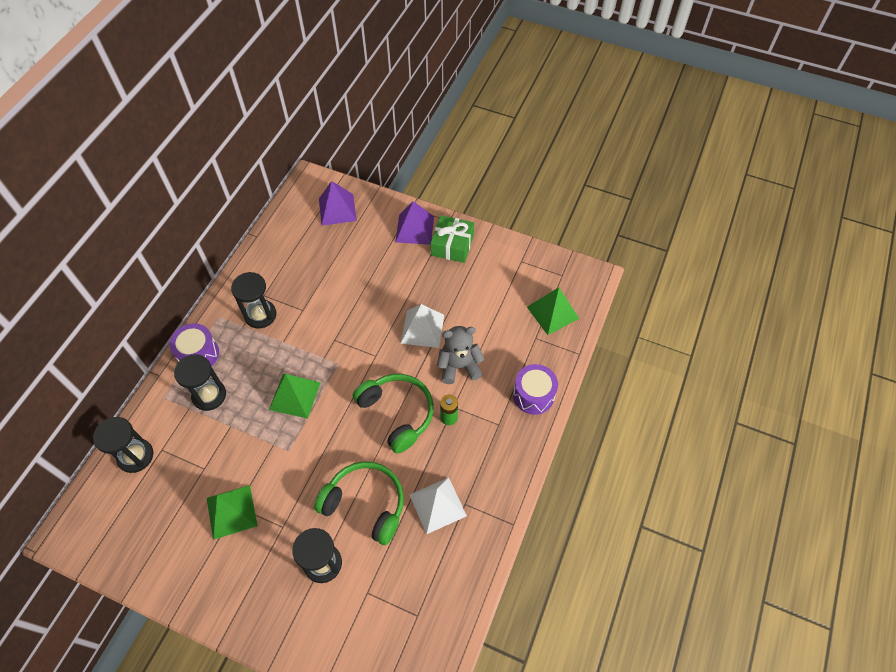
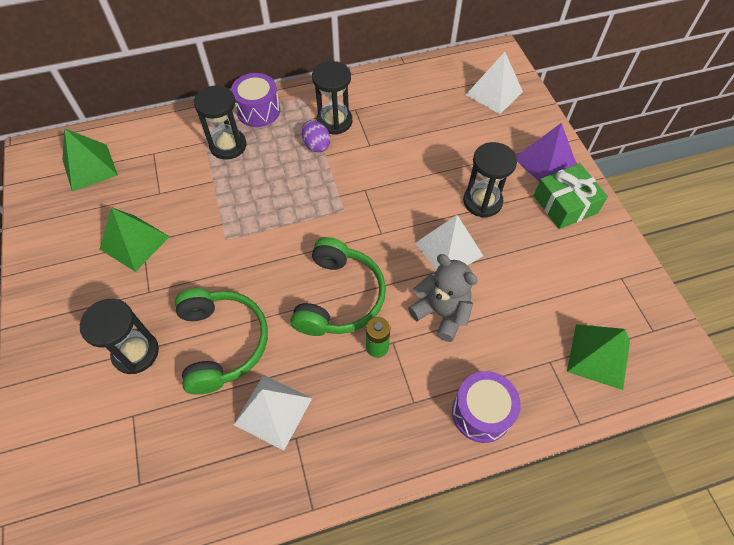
camera: 50 degrees right, 0 degrees up
(135, 456) = (134, 142): black hourglass -> black hourglass (482, 201)
(269, 340) = (316, 145): none -> purple egg
(295, 396) = (282, 203): green pyramid -> green pyramid (90, 167)
(337, 209) = (494, 93): purple pyramid -> white pyramid

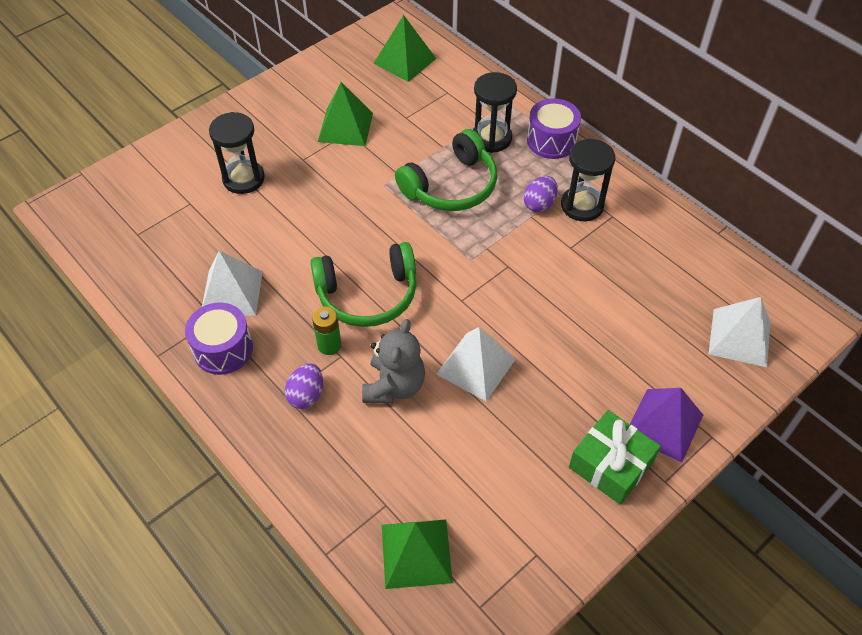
camera: 65 degrees right, 5 degrees down
(222, 343) = (279, 230): green headphones -> green headphones (451, 186)
(421, 384) = (306, 395): none -> purple egg
(481, 412) = (299, 457): purple drum -> purple drum (223, 349)
(482, 201) = (560, 377): black hourglass -> none

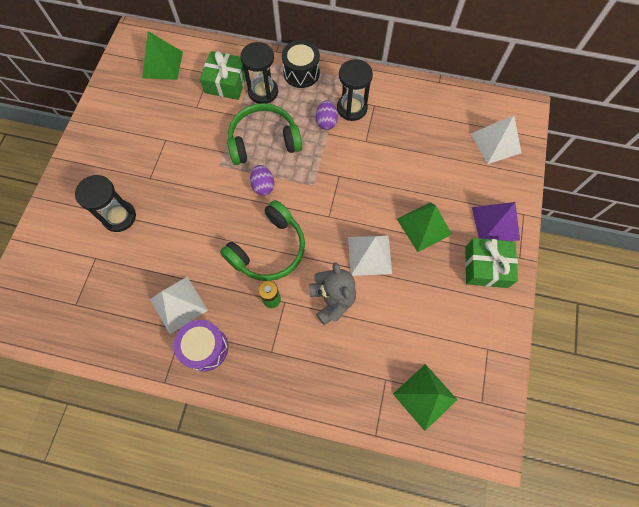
camera: 35 degrees left, 15 degrees up
(306, 395) = (284, 342): purple egg -> purple egg (263, 186)
(345, 127) = (160, 137): green pyramid -> green pyramid (424, 226)
(451, 186) = (263, 141): green headphones -> green headphones turned 120 degrees counterclockwise
(458, 110) = (226, 83): none -> green gift
(551, 141) = (301, 73): purple drum -> black drum

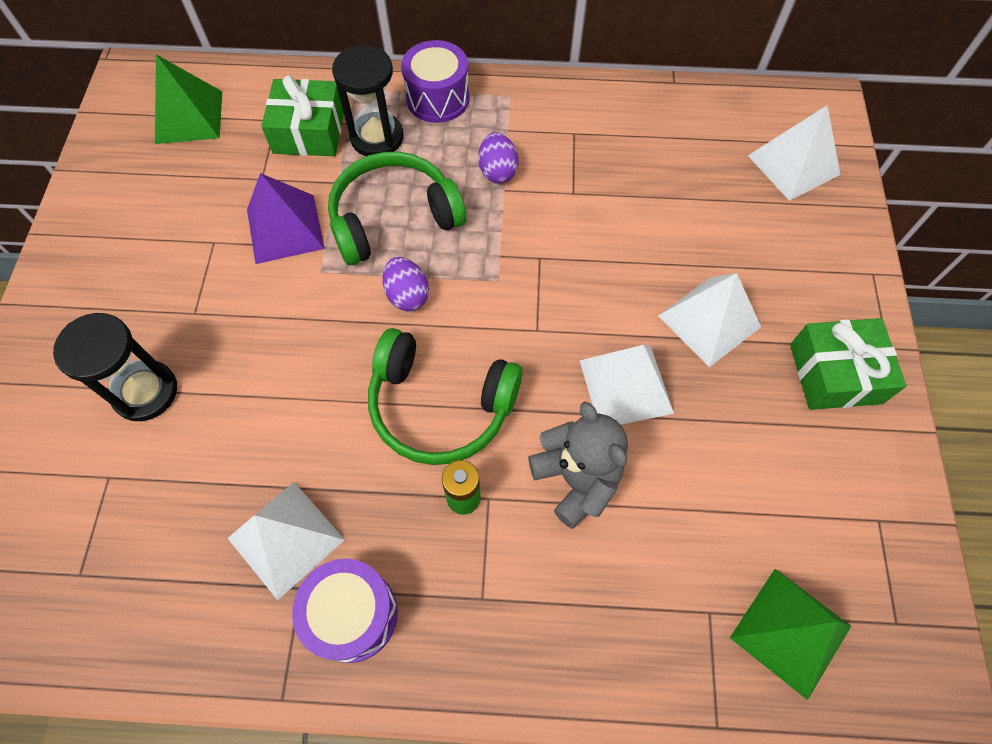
camera: 10 degrees left, 5 degrees down
(269, 249) = (440, 406): green headphones -> green headphones turned 75 degrees clockwise
(301, 73) = (437, 98): black drum -> purple drum
(352, 108) = (537, 143): black hourglass -> none
(424, 226) = (709, 321): green pyramid -> white pyramid
(495, 223) = (830, 296): purple pyramid -> purple pyramid (285, 228)

